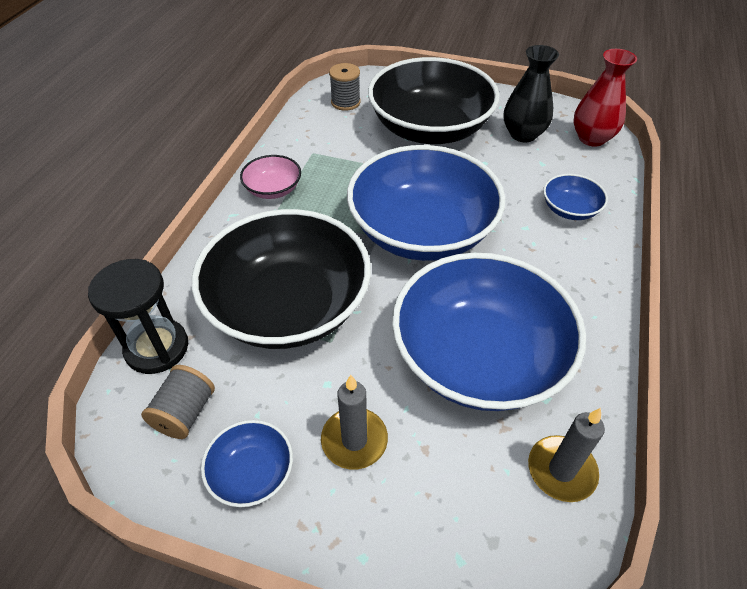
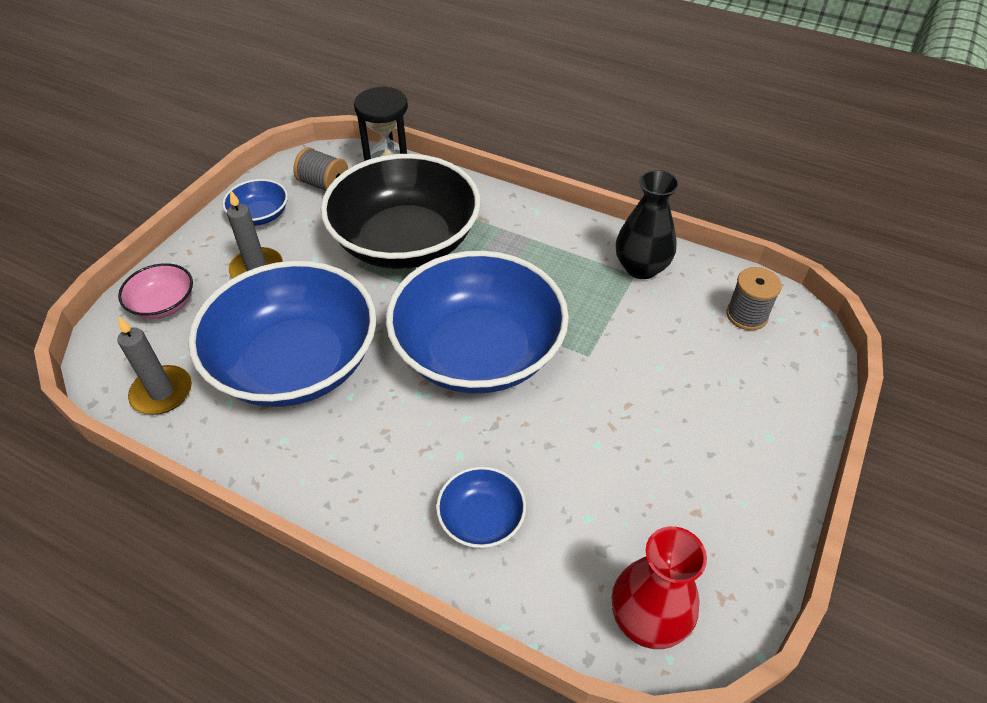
camera: 100 degrees right, 0 degrees up
(273, 189) = (571, 239): pink bowl -> pink bowl (163, 304)
(430, 128) = (682, 397): black bowl -> none
(523, 134) = (663, 514): black vase -> black vase (641, 267)

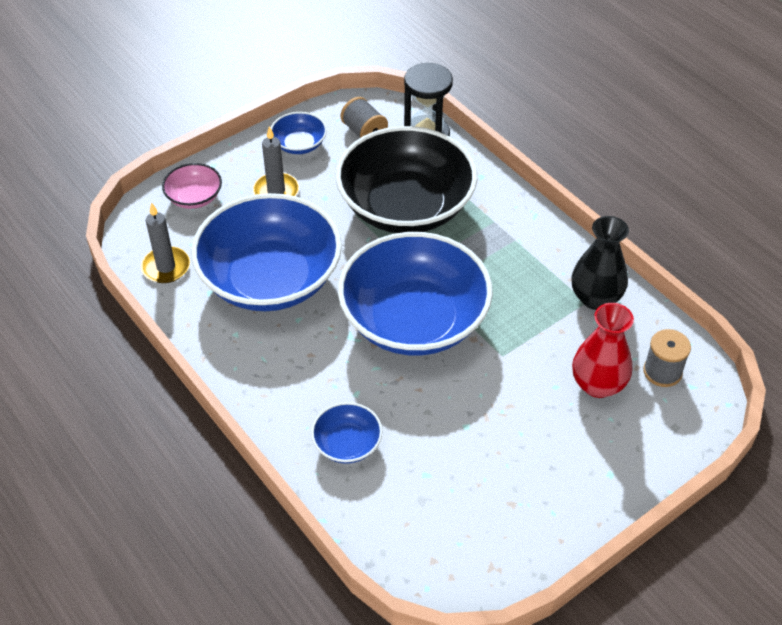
camera: 25 degrees right, 0 degrees up
(648, 618) = (427, 557): red vase -> red vase (598, 384)

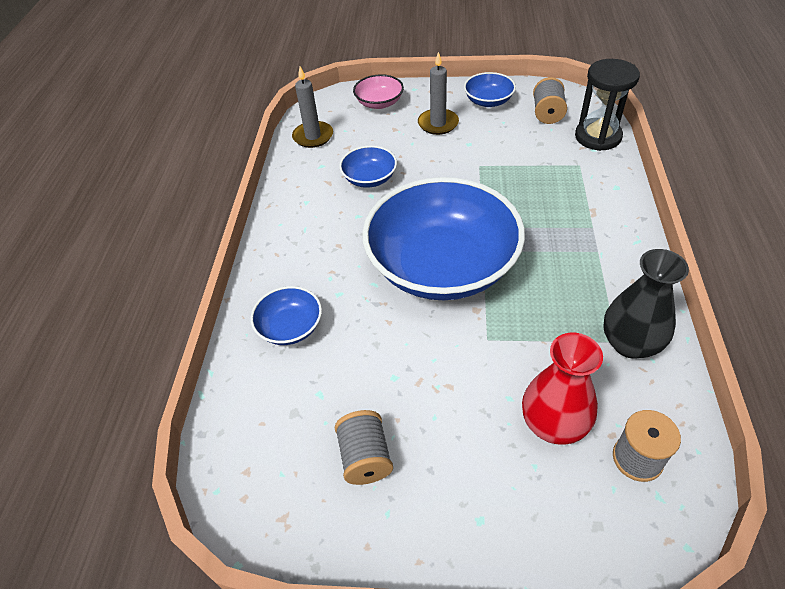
camera: 45 degrees right, 0 degrees up
(270, 279) = (369, 178): blue bowl -> blue bowl, size x0.43
(406, 207) = (525, 179): black bowl -> none
(503, 491) = (365, 457): none -> grey spool

